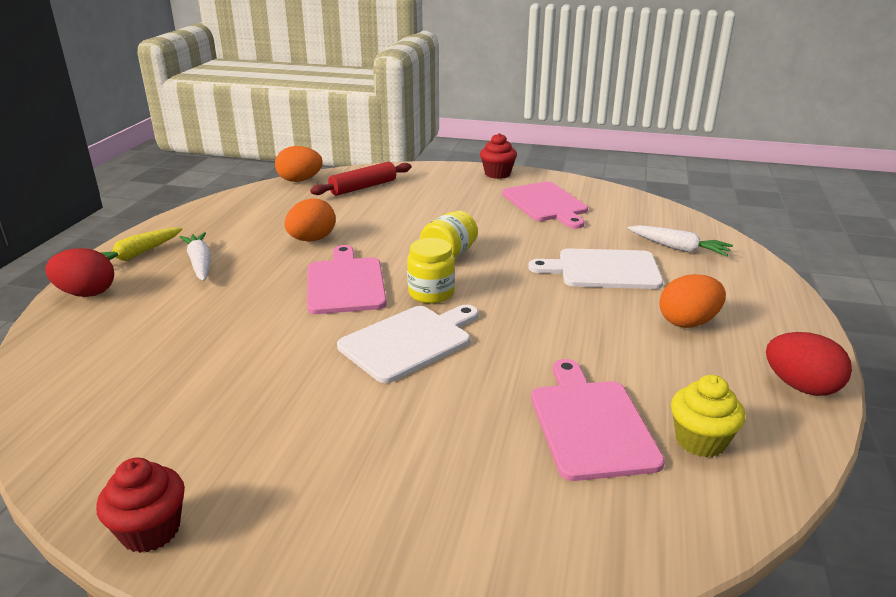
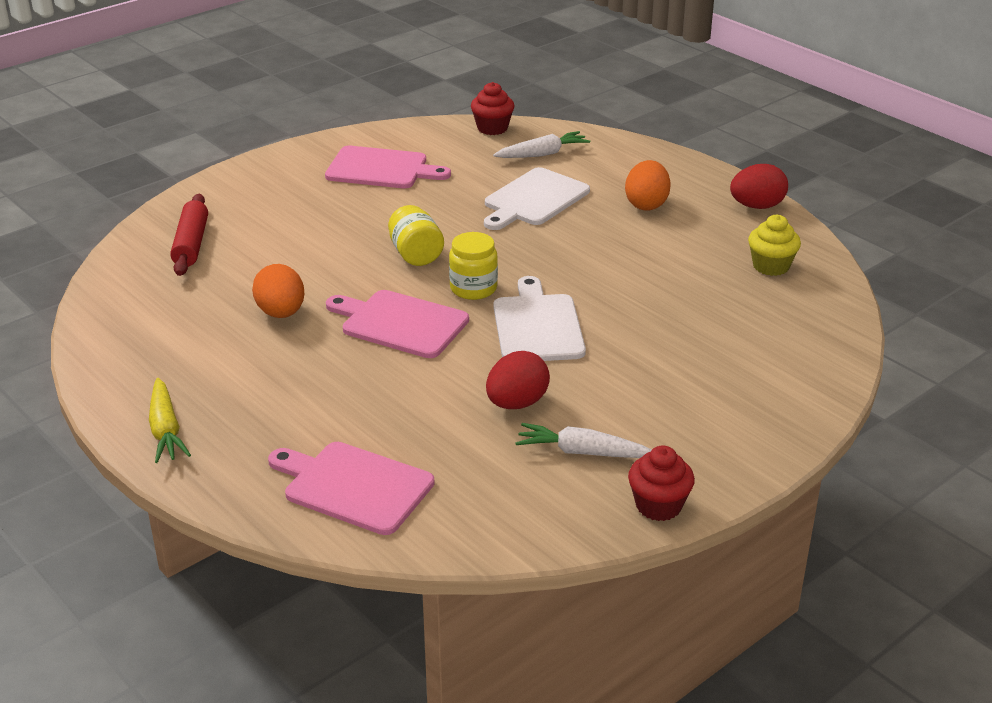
camera: 55 degrees left, 5 degrees up
(86, 293) = (223, 478): red egg -> red egg (517, 403)
(200, 263) = (245, 392): white carrot -> white carrot (582, 452)
(300, 180) = (107, 274): orange egg -> none
(497, 174) = (276, 162): red cupcake -> red cupcake (492, 128)
(591, 424) = (717, 295): pink cutting board -> pink cutting board (354, 486)

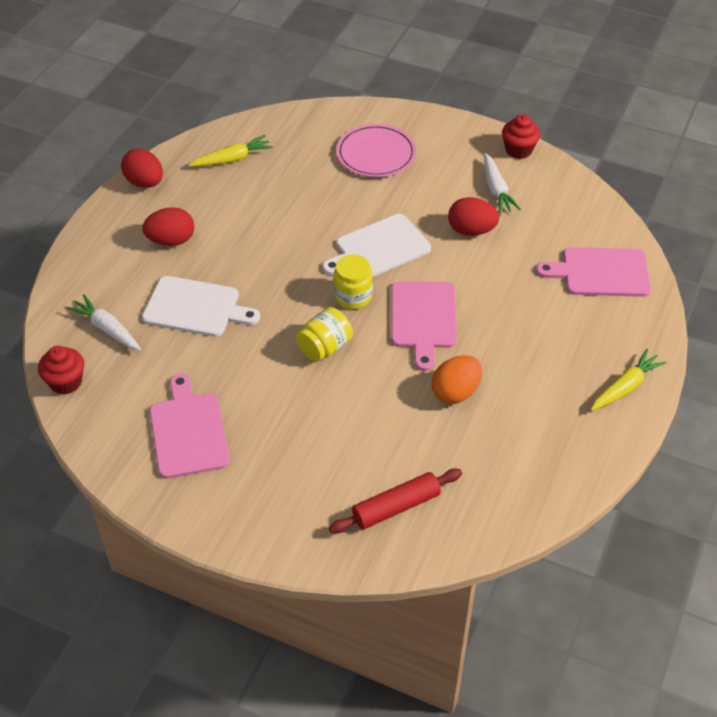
camera: 115 degrees left, 15 degrees up
(354, 486) = (600, 272): pink cutting board -> pink cutting board turned 90 degrees clockwise
(646, 204) = (171, 241): orange egg -> red egg
(723, 372) = (376, 154): none -> pink plate
(771, 266) = (232, 159): yellow cupcake -> yellow carrot

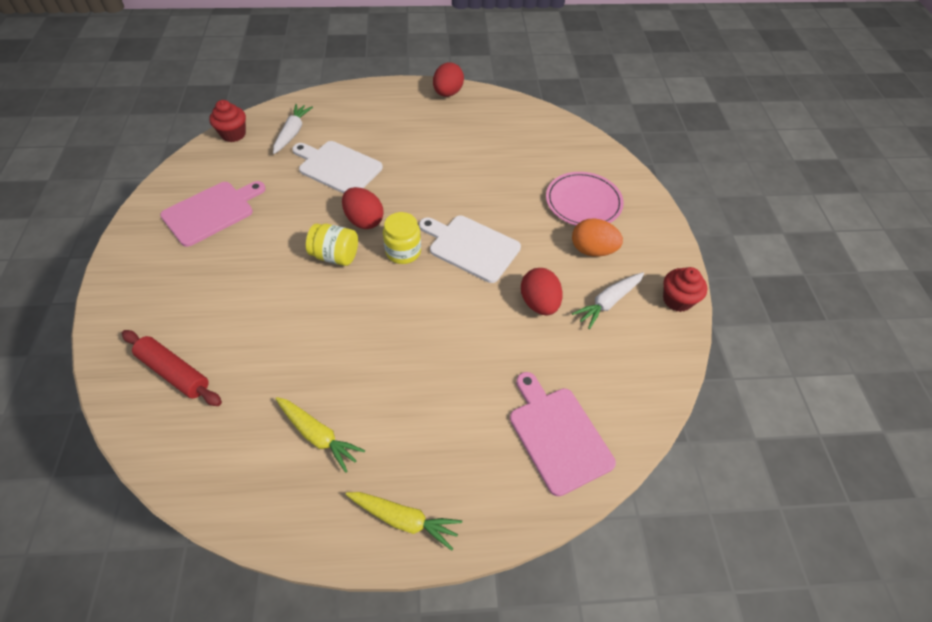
camera: 60 degrees right, 5 degrees up
(171, 241) = (398, 128): red egg -> red egg (364, 220)
(195, 308) = (337, 167): white cutting board -> white cutting board turned 135 degrees clockwise
(232, 159) = (507, 125): yellow carrot -> yellow carrot (318, 435)
(423, 319) = (405, 309): pink cutting board -> none
(455, 392) = (327, 367): orange egg -> orange egg (592, 250)

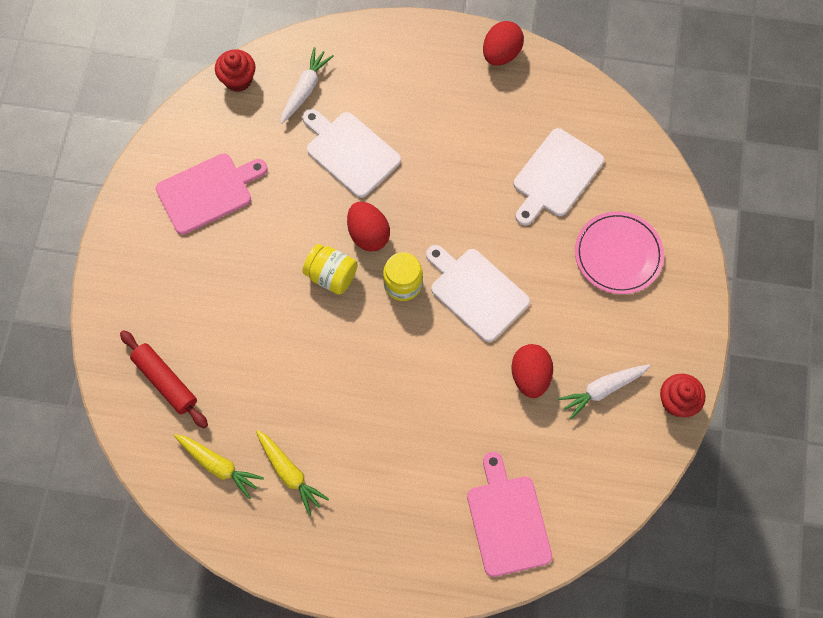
camera: 15 degrees right, 15 degrees up
(404, 519) = (353, 566): yellow carrot -> yellow carrot (219, 466)
(514, 159) = (555, 176): none -> white cutting board
(592, 250) = (607, 322): orange egg -> none

